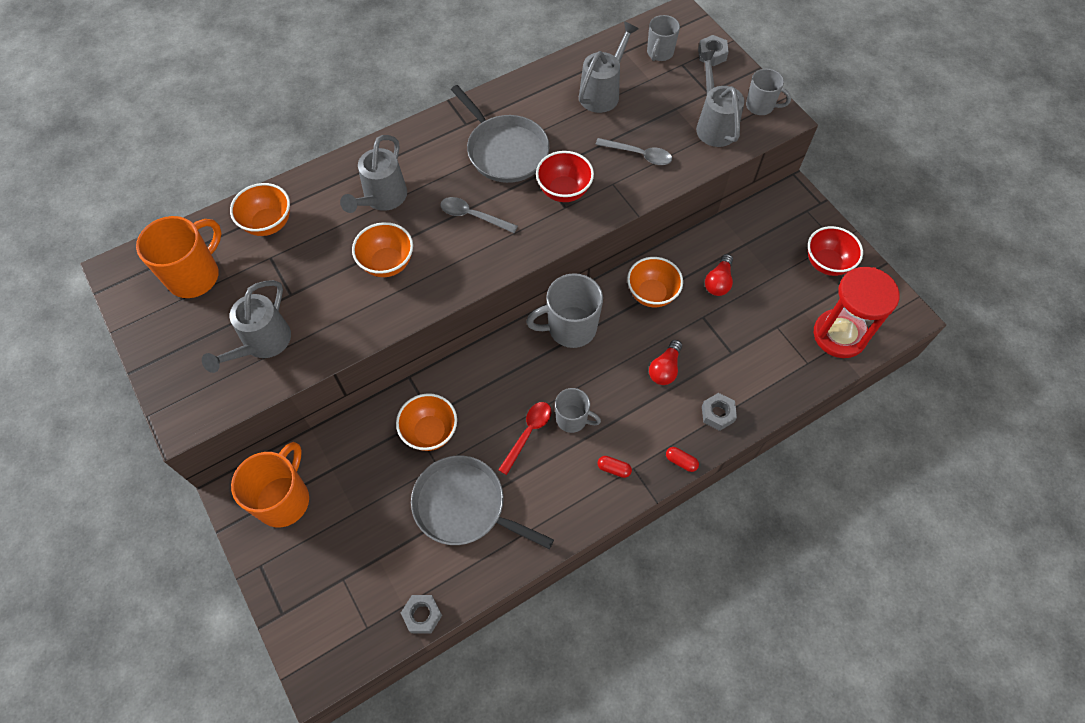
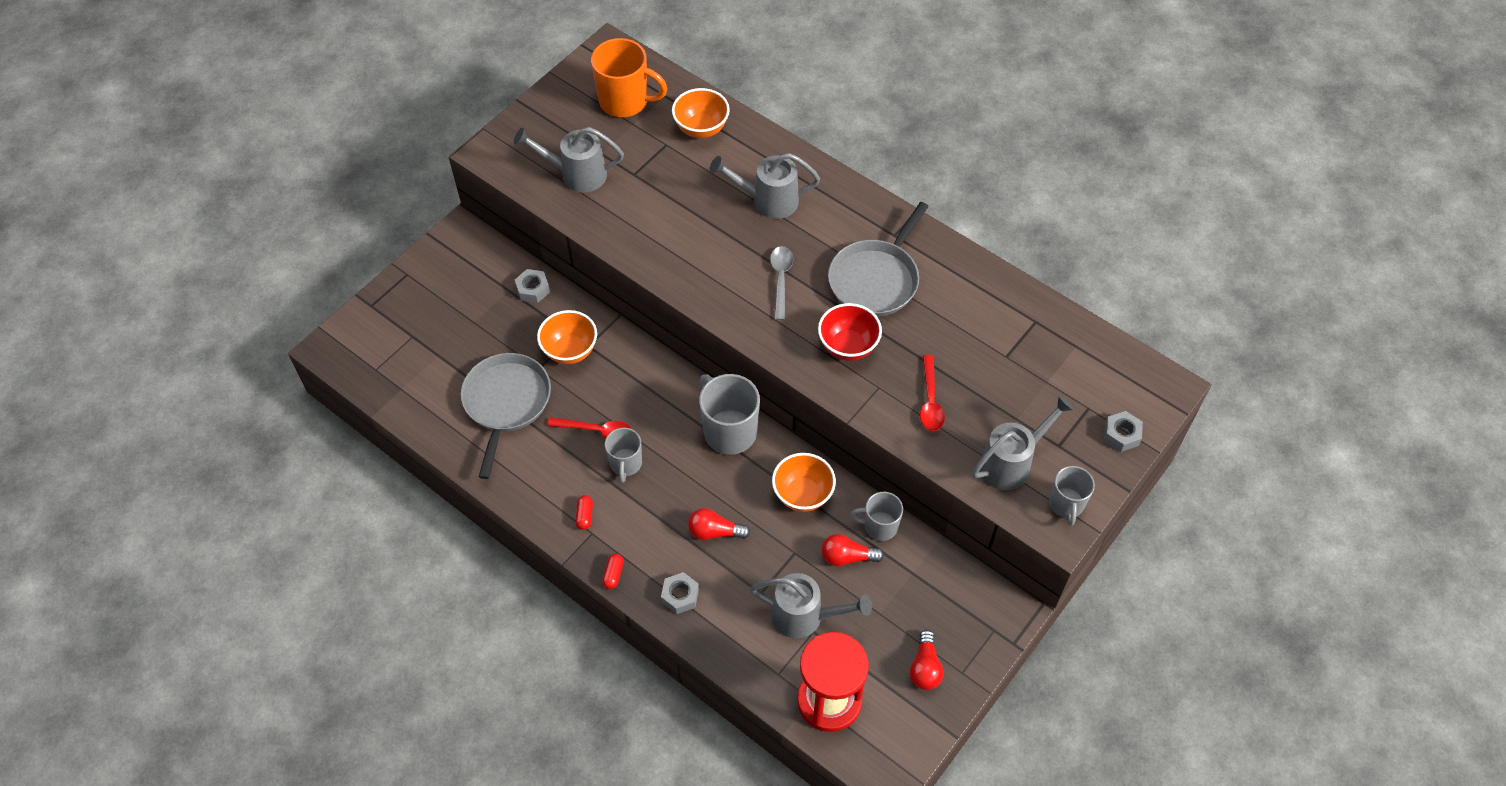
camera: 70 degrees right, 5 degrees down
(284, 499) = (469, 267): orange mug -> none
(387, 263) = (696, 232): orange bowl -> none
(422, 615) = (397, 405): grey nut -> grey nut (533, 289)
(603, 92) = (1002, 342): grey watering can -> grey watering can (805, 617)
(638, 155) = (930, 400): grey spoon -> red spoon
(659, 53) = (1093, 381): grey mug -> grey mug (879, 526)
(827, 263) = (925, 668): red bowl -> red light bulb

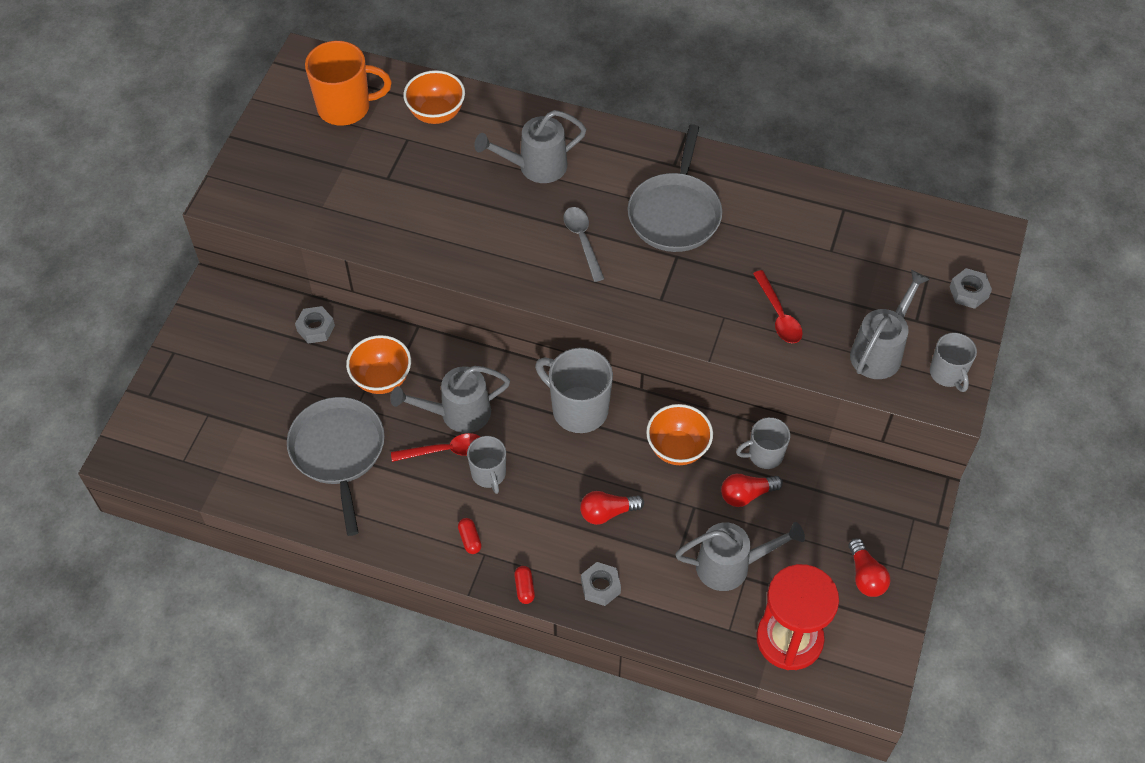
camera: 20 degrees left, 0 degrees up
(576, 174) = (328, 195): grey watering can -> grey watering can (457, 413)
(848, 346) = (677, 286): red bowl -> none

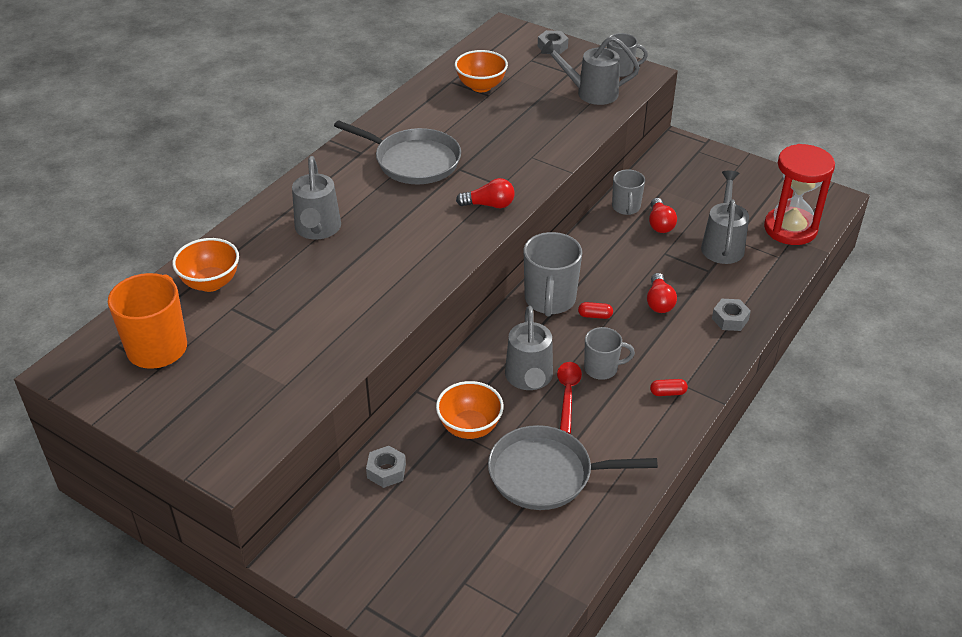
camera: 75 degrees left, 15 degrees down
(524, 588) = (724, 365): red capsule -> red capsule (595, 316)
(578, 409) = (549, 300): grey mug -> grey mug turned 45 degrees counterclockwise
(582, 241) = (418, 216): grey spoon -> none
(677, 448) = (607, 251): orange bowl -> orange bowl (481, 86)
(778, 315) = (540, 131): red spoon -> none
(865, 576) = (742, 182): red light bulb -> red light bulb (489, 205)
(880, 350) = (590, 93): grey watering can -> grey watering can turned 45 degrees counterclockwise

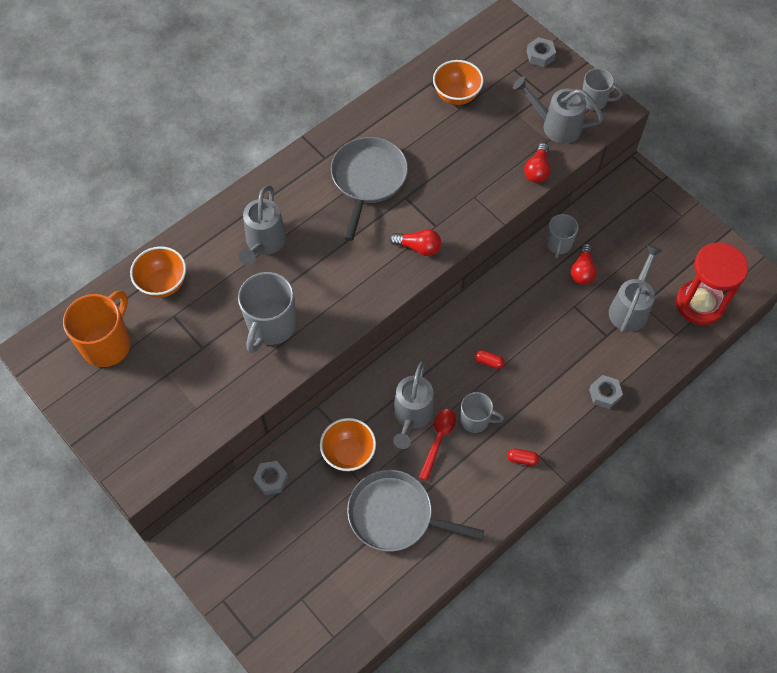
camera: 15 degrees right, 20 degrees up
(413, 161) = (368, 179): grey pan -> grey pan turned 120 degrees counterclockwise
(549, 300) = (456, 336): grey mug -> grey mug (271, 326)
(659, 302) = (549, 360): red light bulb -> red light bulb (537, 170)

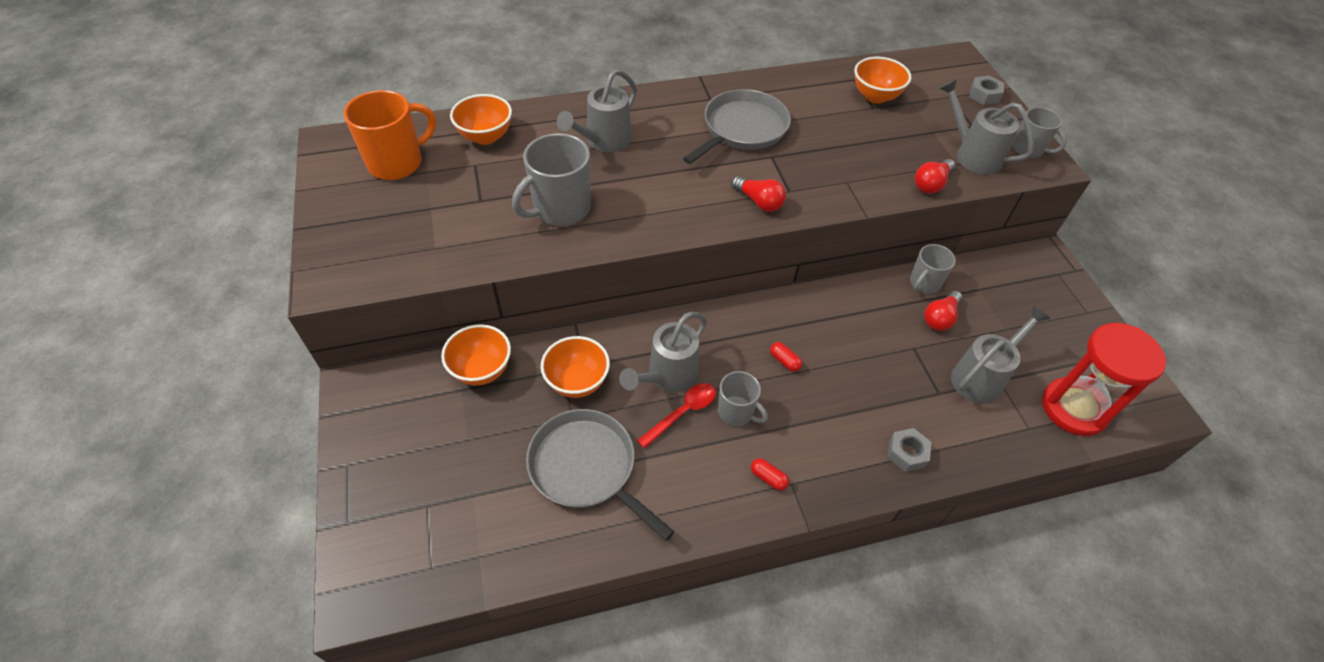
camera: 25 degrees right, 10 degrees down
(271, 479) = (481, 370): grey nut -> orange bowl

